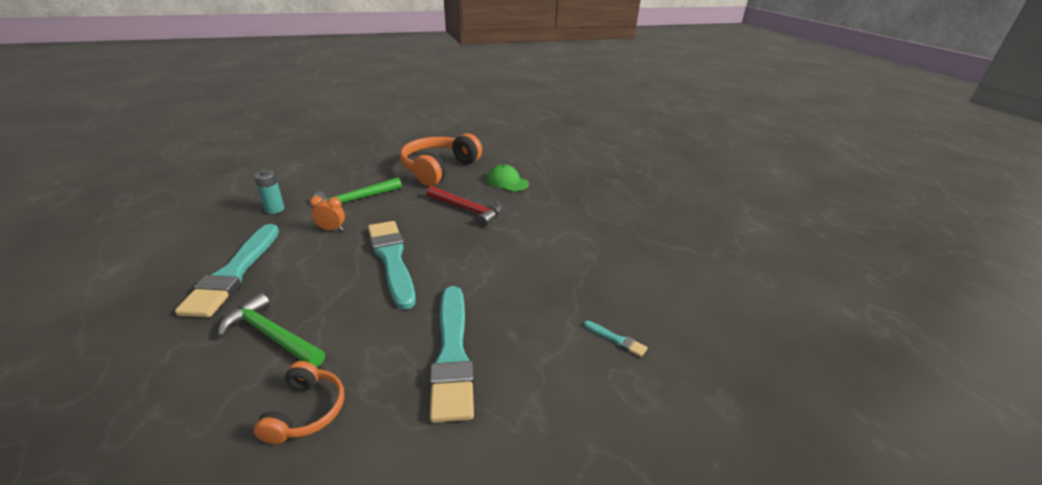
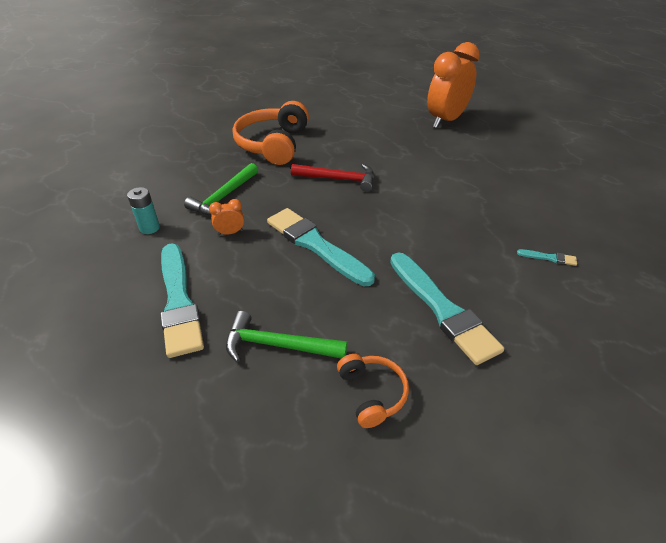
camera: 20 degrees left, 10 degrees up
(507, 182) = (349, 143): green cap -> none
(622, 183) = (446, 120): none -> orange clock

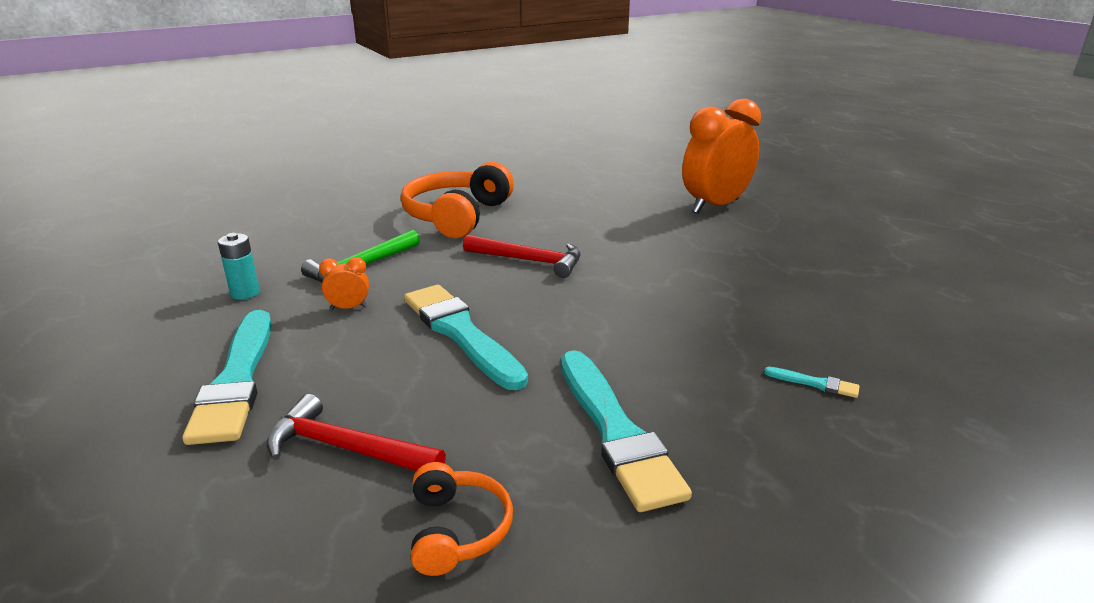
camera: 10 degrees right, 15 degrees down
(278, 345) = (346, 448): green hammer -> red hammer

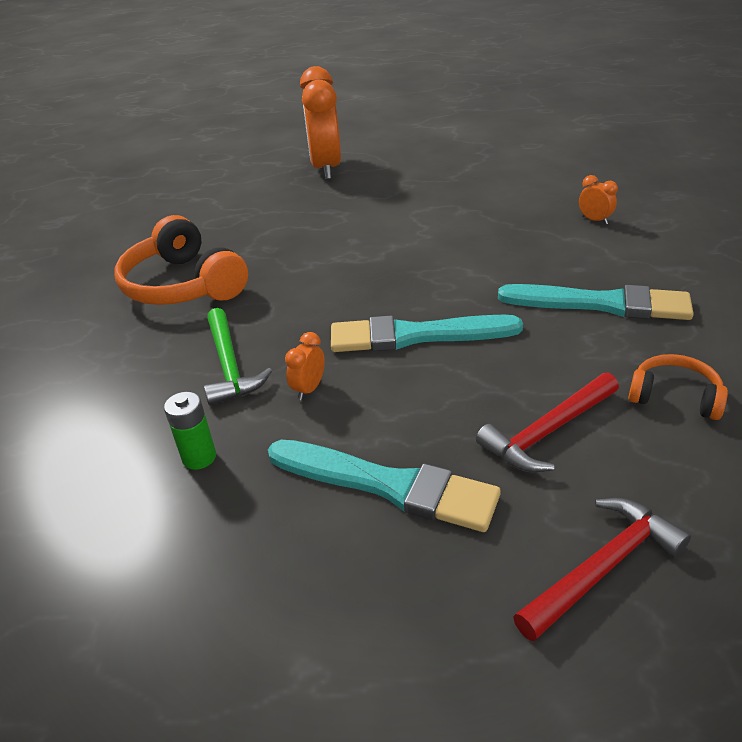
camera: 55 degrees left, 10 degrees up
(245, 293) = (199, 457): turquoise battery -> green battery
(529, 261) = (324, 271): red hammer -> red hammer (602, 567)
(815, 383) = (594, 220): turquoise brush -> orange clock

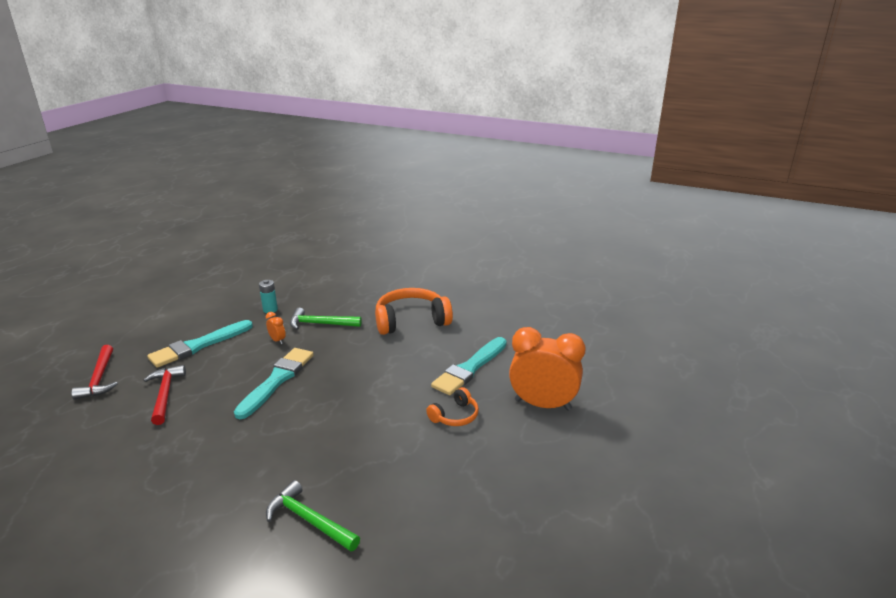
camera: 110 degrees right, 10 degrees down
(199, 457) = (270, 310): green battery -> turquoise battery
(594, 220) = (309, 520): orange clock -> green hammer
(601, 304) = (216, 461): turquoise brush -> turquoise brush (470, 368)
(674, 396) = (125, 445): orange headphones -> orange headphones (455, 416)

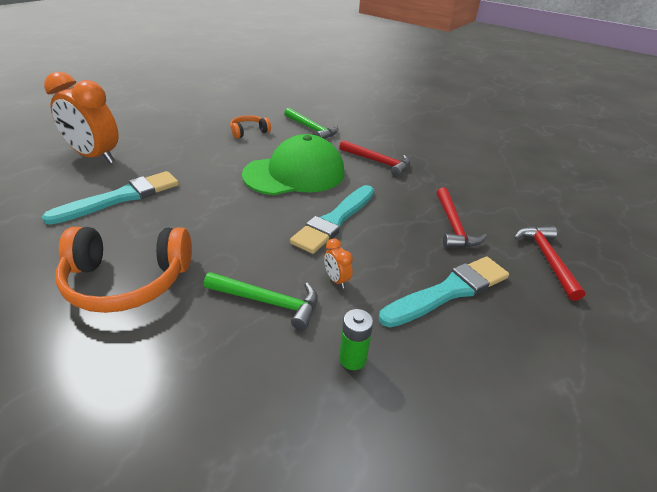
camera: 170 degrees left, 10 degrees up
(216, 465) = (378, 162): none -> red hammer
(270, 310) = (352, 359): turquoise battery -> green battery
(321, 425) = (295, 173): none -> green cap
(455, 416) = (178, 161): orange headphones -> orange headphones (249, 132)

